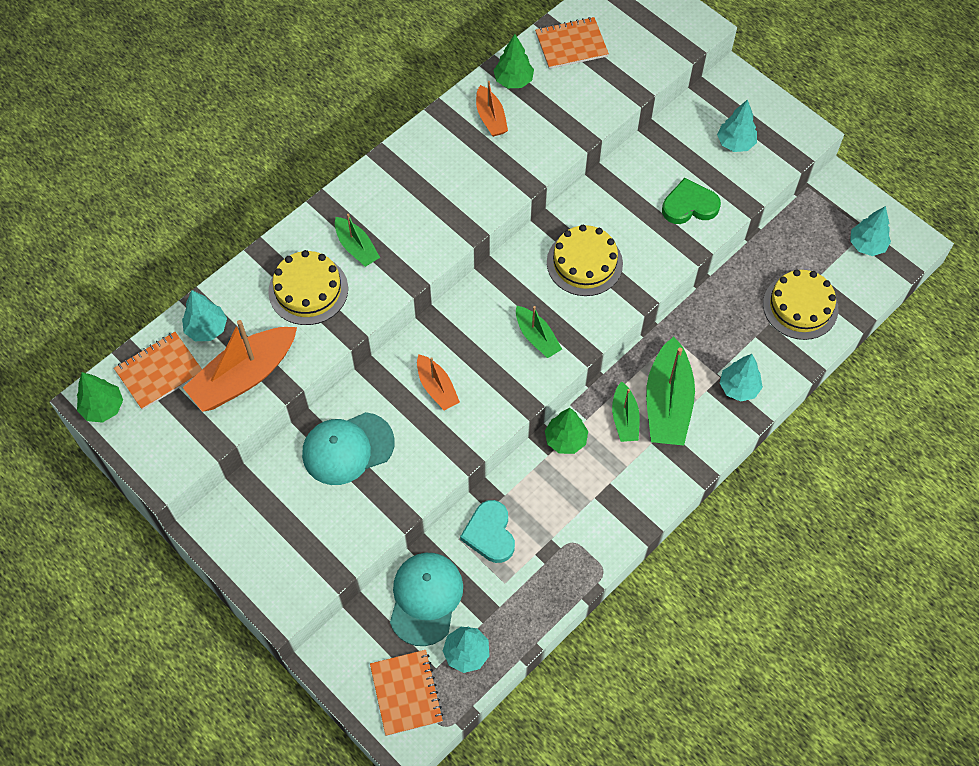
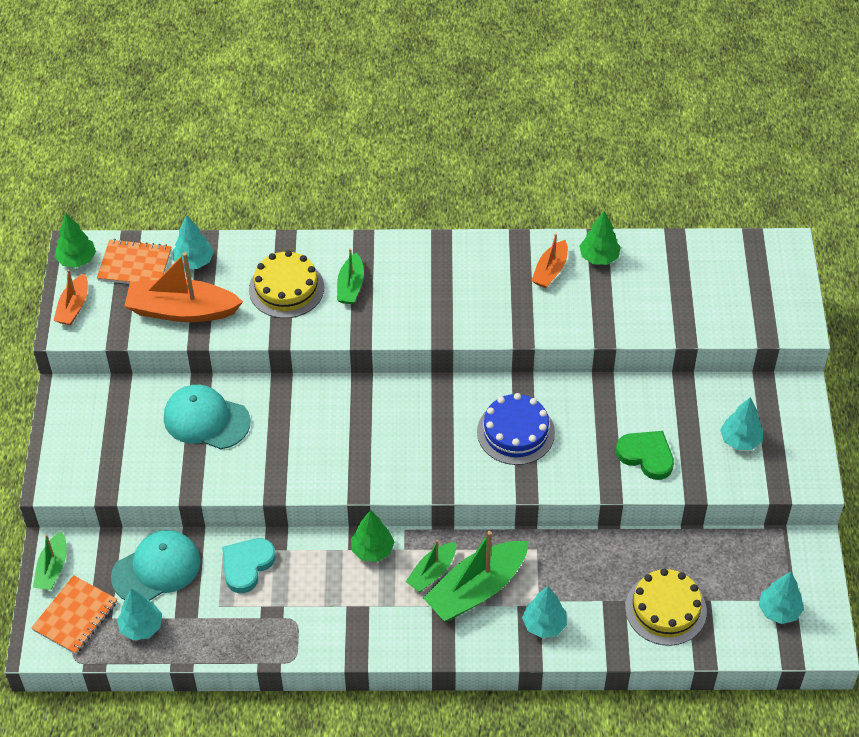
camera: 45 degrees right, 10 degrees down
(437, 388) = (310, 430): orange boat -> orange boat (73, 307)
(537, 337) = (419, 454): green boat -> green boat (52, 568)
(571, 45) = (675, 264): orange notebook -> none
(584, 263) = (515, 432): yellow cake -> blue cake

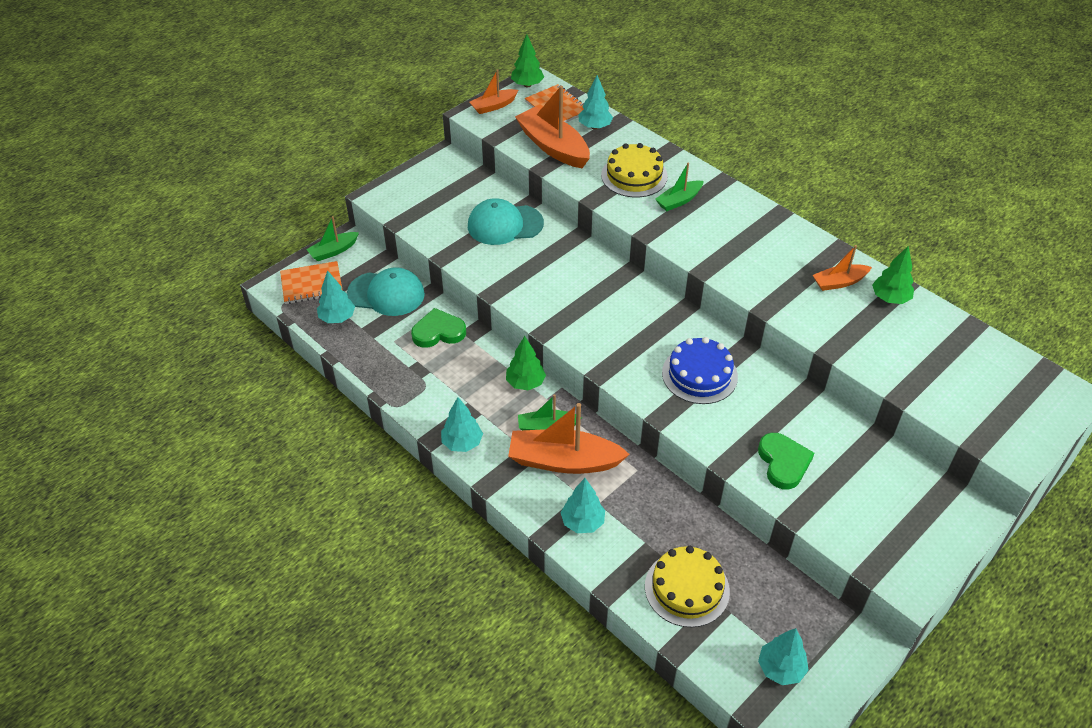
camera: 45 degrees right, 5 degrees down
(206, 419) = (504, 225): turquoise cap -> turquoise cap turned 75 degrees counterclockwise
(247, 565) = (438, 332): turquoise heart -> green heart
(476, 589) = (563, 461): green boat -> orange boat
(740, 440) = (878, 510): turquoise tree -> turquoise tree (462, 443)

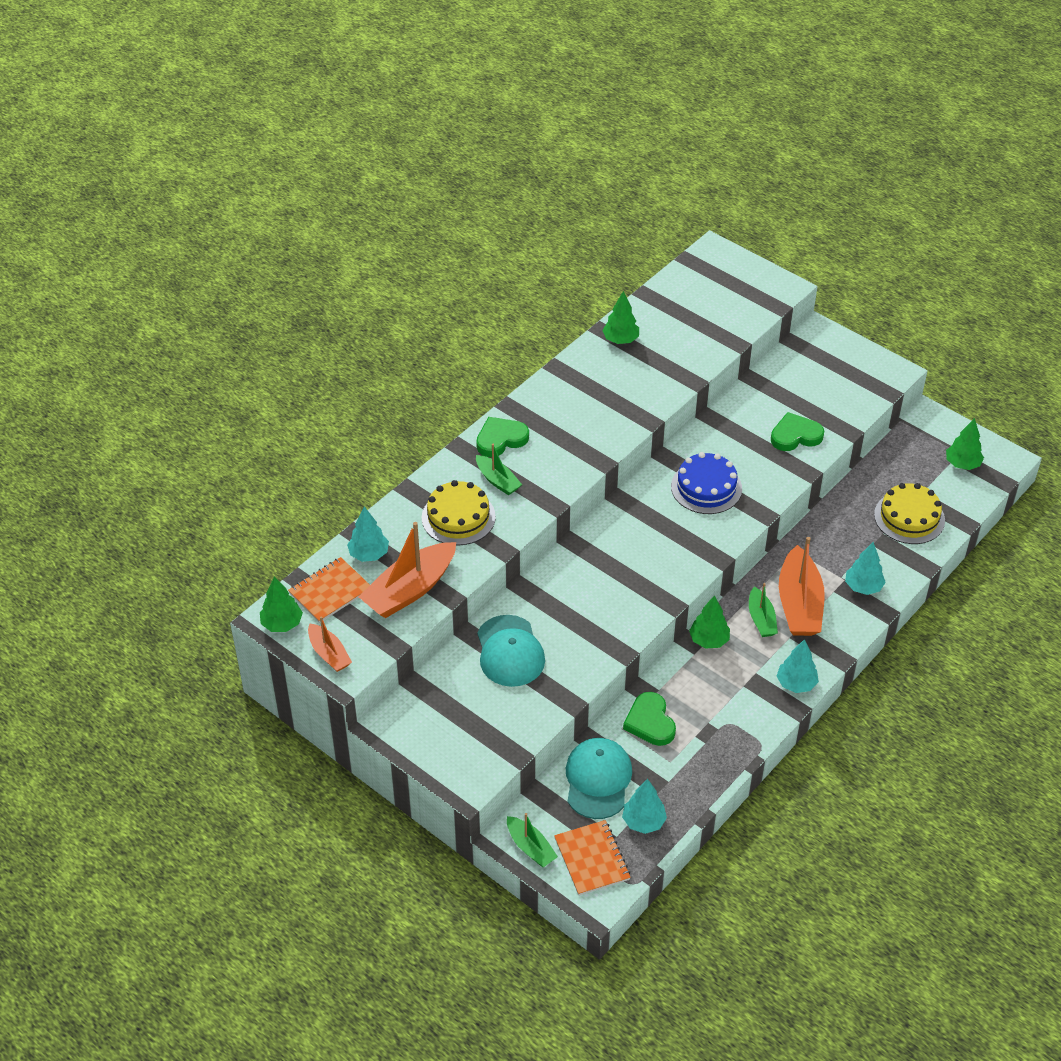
camera: 95 degrees left, 0 degrees up
(733, 205) = (501, 439): none -> green heart
(781, 668) = (962, 464): turquoise tree -> green tree
(839, 282) = (604, 370): orange boat -> none

